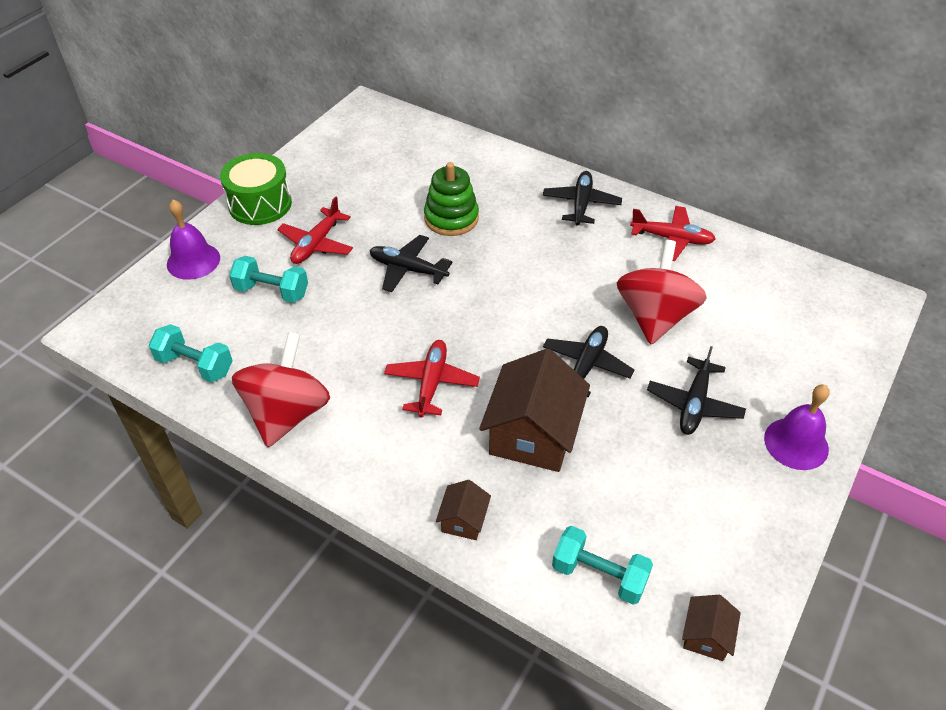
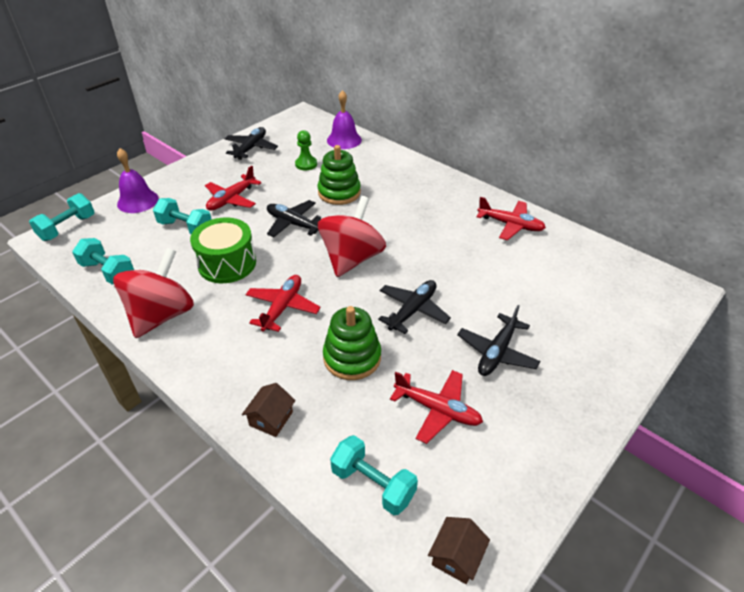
camera: 10 degrees right, 5 degrees down
(115, 311) = (68, 228): none -> turquoise dumbbell
(260, 204) = (201, 169): green drum -> green drum (227, 263)
(396, 181) = (306, 164): none -> green pawn
(533, 434) = (352, 357): brown house -> green stacking toy
(581, 204) = (443, 193): black plane -> black plane (251, 148)
(646, 481) = (437, 410): none -> red plane
(655, 317) = (481, 280): red spinning top -> red spinning top (352, 258)
(796, 443) = (581, 397): purple bell -> purple bell (344, 140)

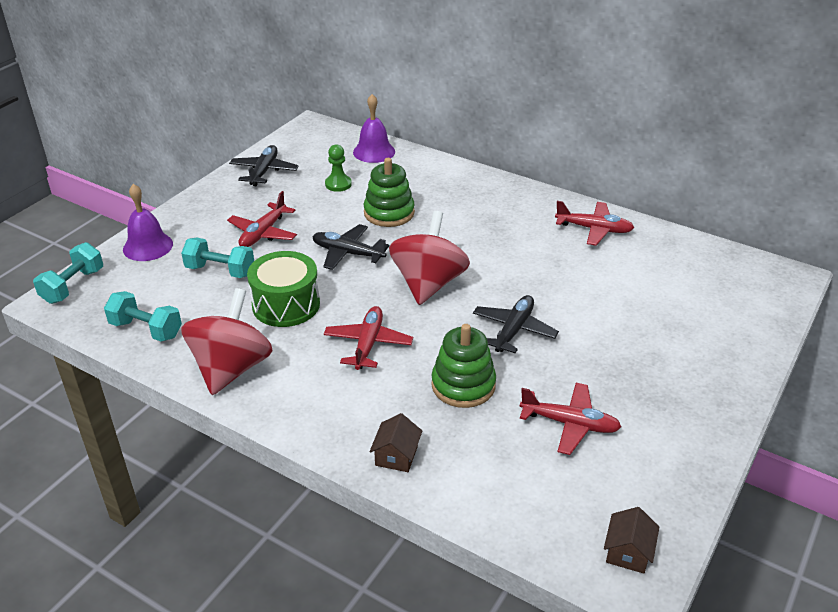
camera: 10 degrees left, 5 degrees down
(373, 484) = (525, 501): turquoise dumbbell -> none
(497, 352) = (615, 361): black plane -> none

